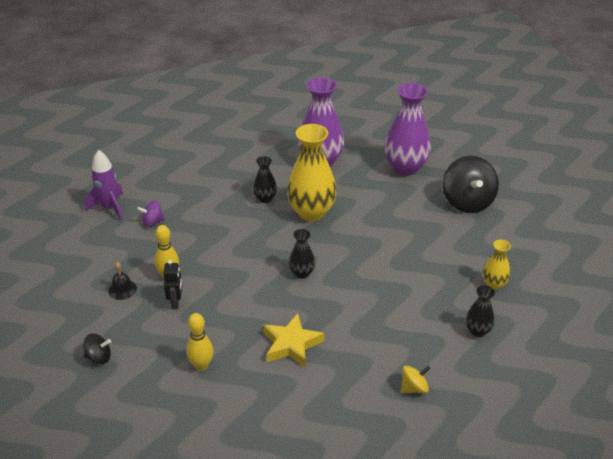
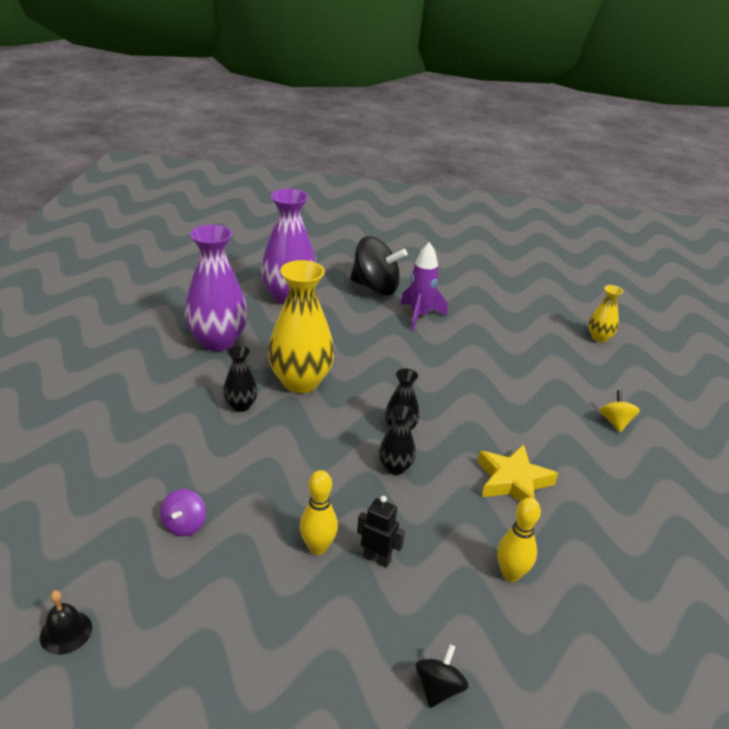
camera: 65 degrees left, 5 degrees down
(109, 208) = (101, 563): purple rocket -> purple rocket (420, 316)
(122, 289) = (307, 610): black bell -> black bell (66, 632)
(477, 331) = (556, 356): black vase -> black vase (395, 467)
(494, 284) = (500, 322): yellow vase -> yellow vase (599, 337)

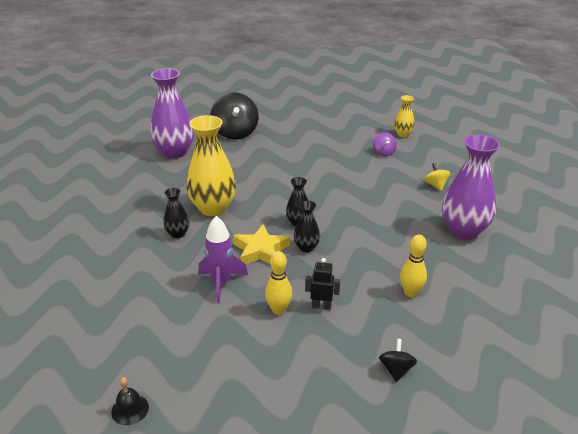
camera: 15 degrees left, 0 degrees up
(184, 525) = (178, 320): purple spinning top -> purple spinning top (383, 152)
(218, 341) = (137, 194): purple vase -> purple vase (464, 230)
(375, 287) = (235, 133): black spinning top -> black spinning top turned 75 degrees clockwise
(420, 316) = (276, 145): purple rocket -> purple rocket (221, 283)
(513, 481) = (387, 237): yellow star -> yellow star (260, 250)

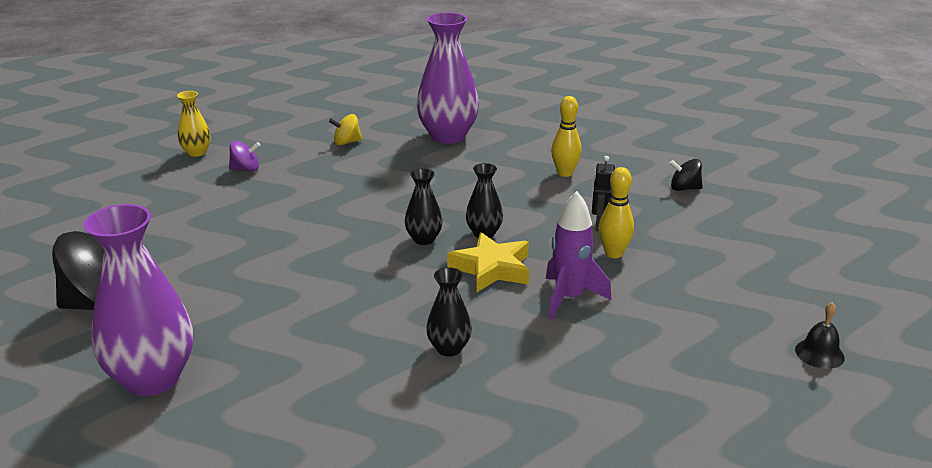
camera: 90 degrees left, 5 degrees down
(213, 208) = (375, 316): yellow vase -> none

